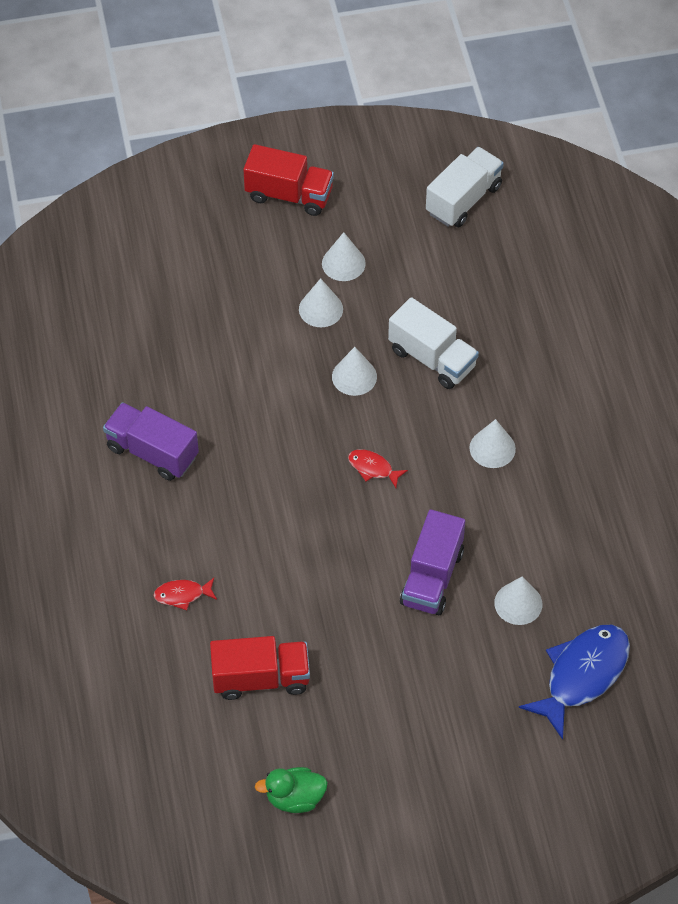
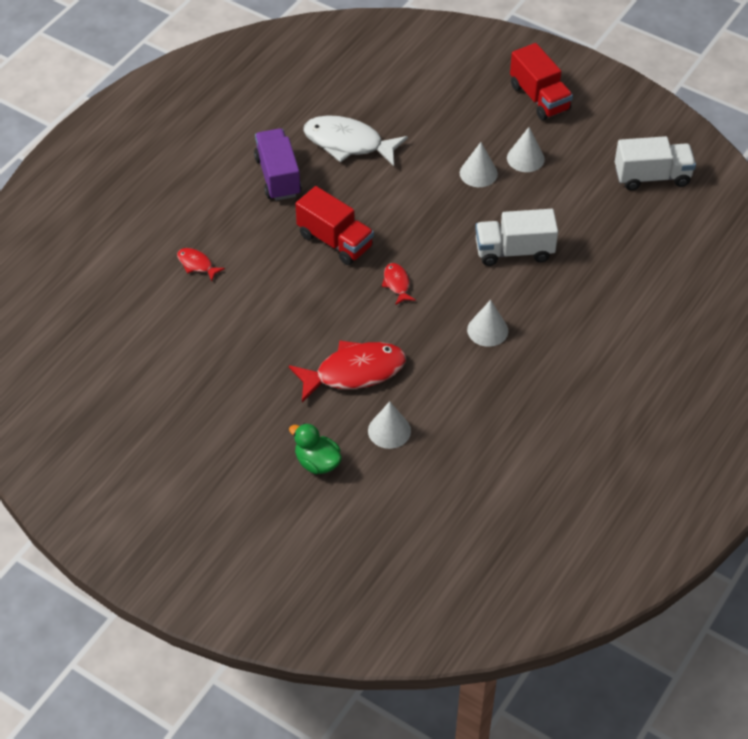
camera: 45 degrees right, 5 degrees down
(176, 369) = (348, 143): none -> white fish
(261, 678) = (182, 344): red truck -> red truck (335, 241)
(295, 798) = (117, 425): green duck -> green duck (317, 462)
(354, 376) = (451, 225): white cone -> none
(432, 358) = (514, 251): white truck -> white truck turned 90 degrees clockwise
(432, 577) = (354, 372): purple truck -> red fish
(582, 675) = (376, 505): blue fish -> none

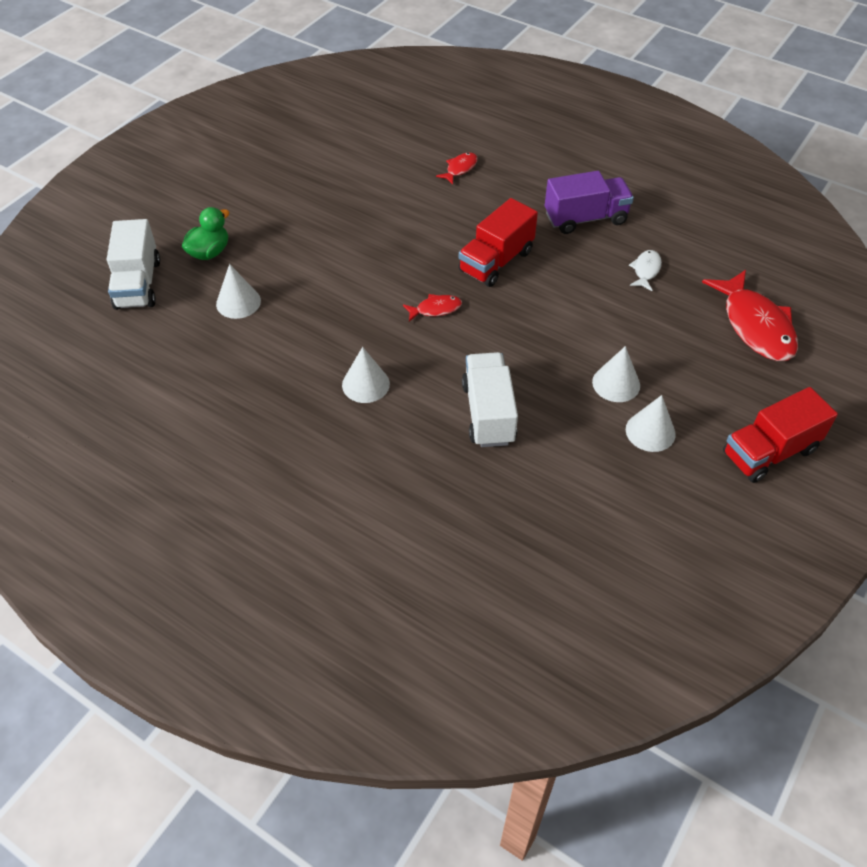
camera: 90 degrees right, 0 degrees up
(348, 143) = (646, 270): white fish -> white fish, size x0.47
(354, 372) = (316, 277): red fish -> red fish (755, 325)
(652, 177) = (638, 576): white truck -> white truck (138, 284)

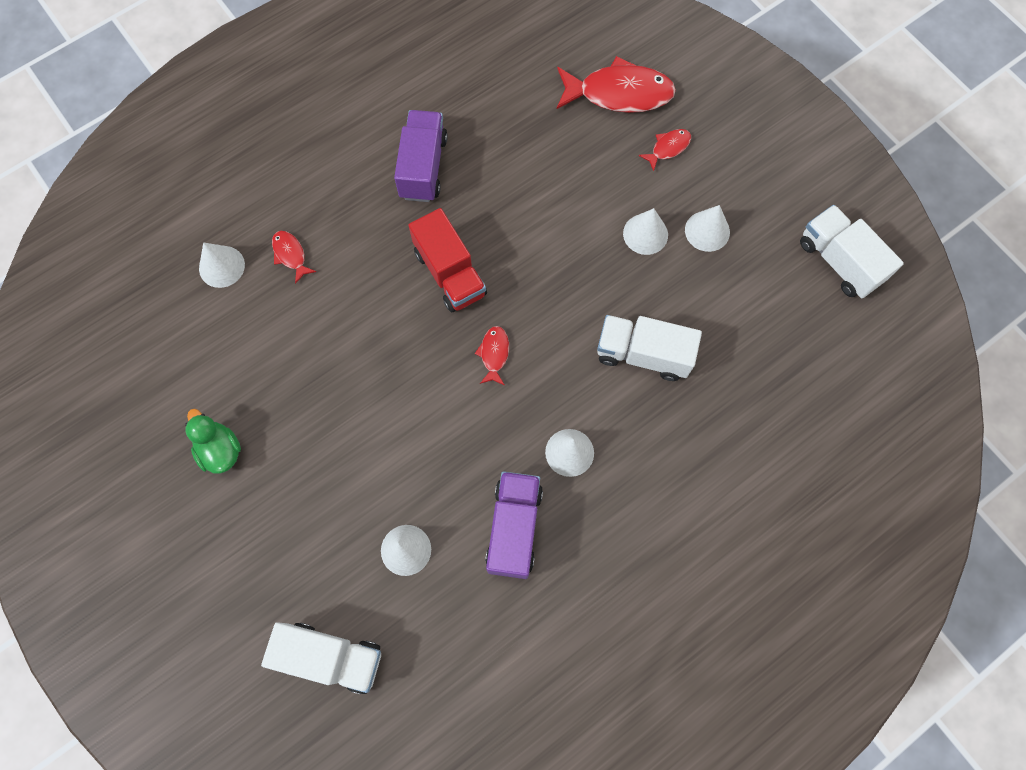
camera: 70 degrees left, 20 degrees up
(209, 252) = (311, 563): green duck -> green duck (220, 450)
(280, 365) = (514, 528): none -> purple truck
(430, 138) = (221, 266): none -> white cone
(646, 270) = (517, 147): white fish -> none
(688, 559) = (839, 261): none -> white truck
(722, 377) = (668, 148): none -> red fish
(769, 452) = (756, 153): red truck -> none

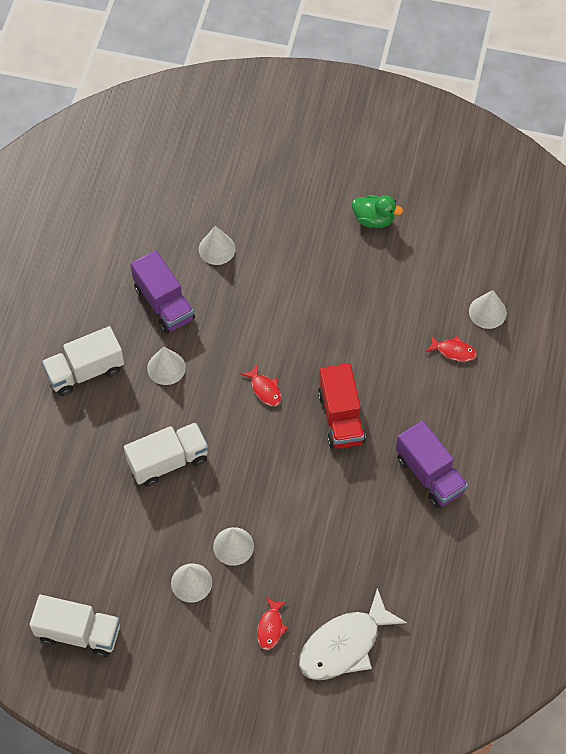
camera: 140 degrees right, 10 degrees down
(330, 657) = (209, 174): white truck -> white truck (85, 371)
(450, 273) = (340, 417): red truck -> red truck turned 120 degrees counterclockwise
(619, 93) = (344, 645): red fish -> white fish

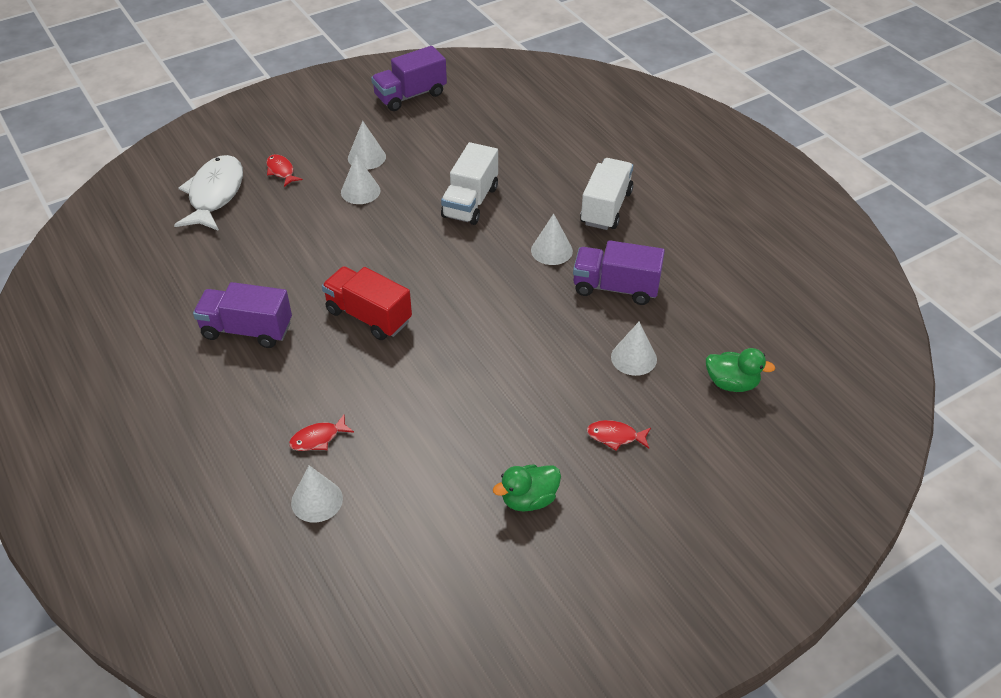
camera: 135 degrees right, 15 degrees down
(79, 633) = (410, 95): white truck -> purple truck
(185, 188) = (732, 383): none -> green duck
(264, 389) = (455, 290): red fish -> red fish (615, 436)

